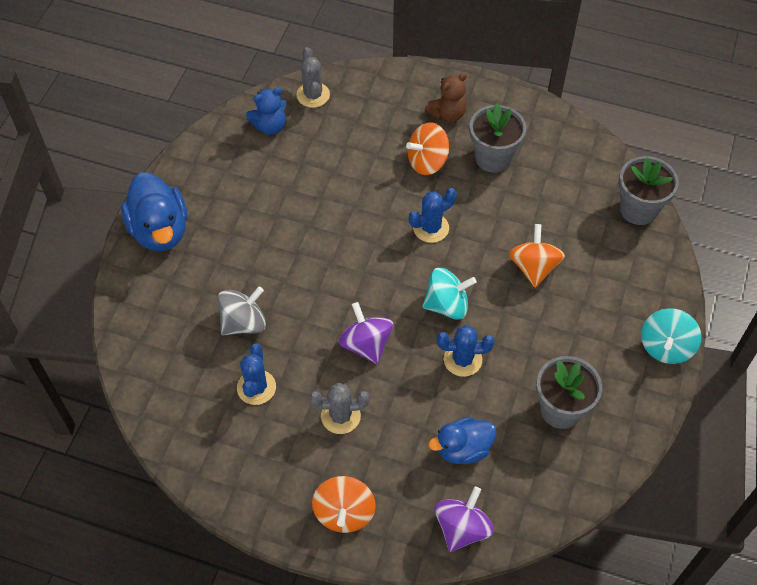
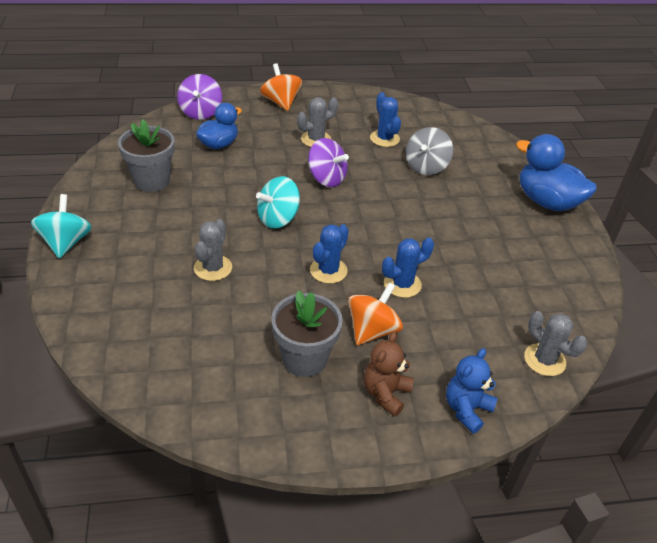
camera: 150 degrees right, 15 degrees down
(270, 126) = (552, 311): blue teddy bear -> blue teddy bear (466, 409)
(462, 359) = (245, 189): blue cactus -> blue cactus (402, 284)
(533, 267) = (213, 268): orange spinning top -> grey cactus
(638, 209) = (115, 357): grey flower pot -> none

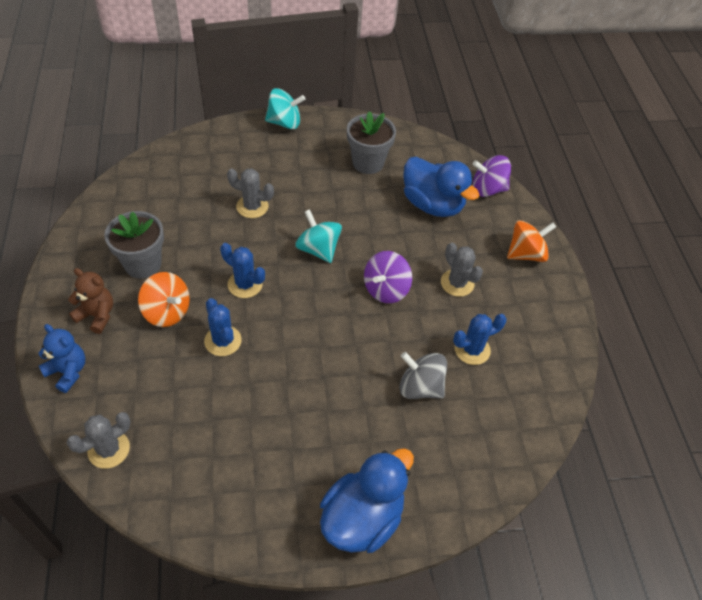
camera: 90 degrees right, 10 degrees up
(219, 144) = (432, 205): blue duck -> blue duck, size x1.54

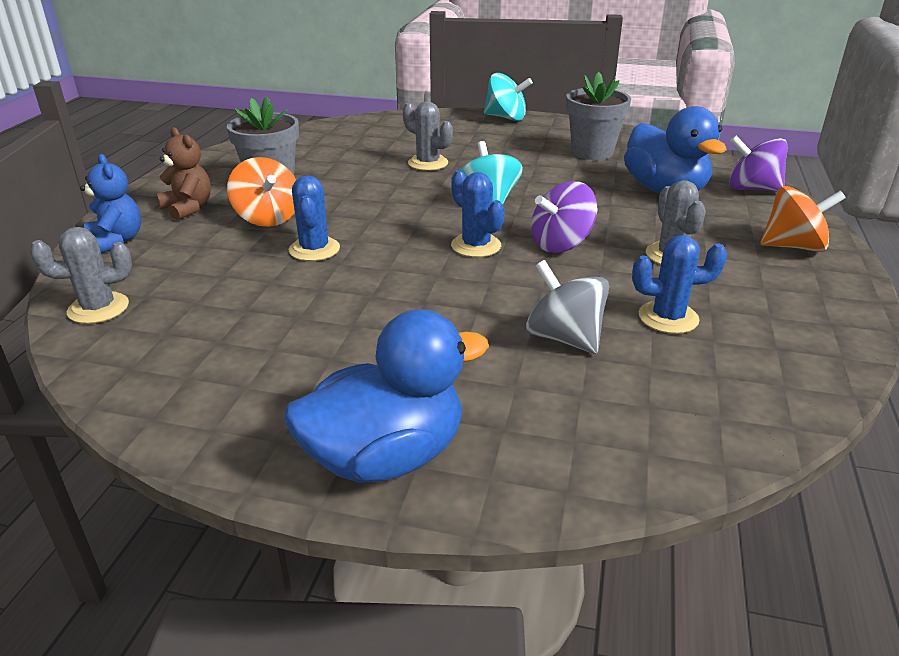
camera: 25 degrees right, 20 degrees down
(245, 284) = (376, 213): blue cactus -> blue cactus (476, 246)

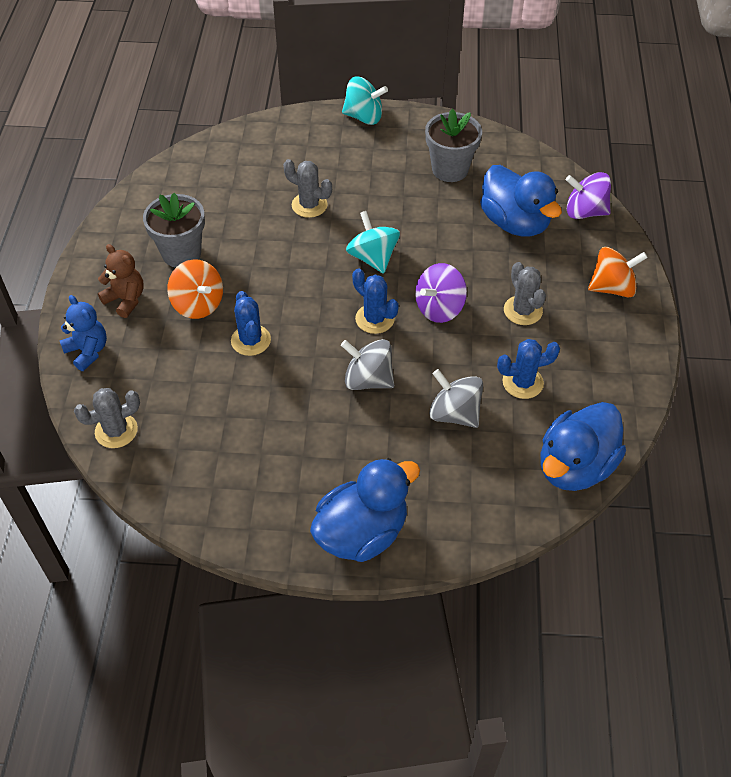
camera: 10 degrees left, 20 degrees up
(450, 295) = (368, 379): none -> grey spinning top
(751, 415) = (575, 466): none -> blue duck

